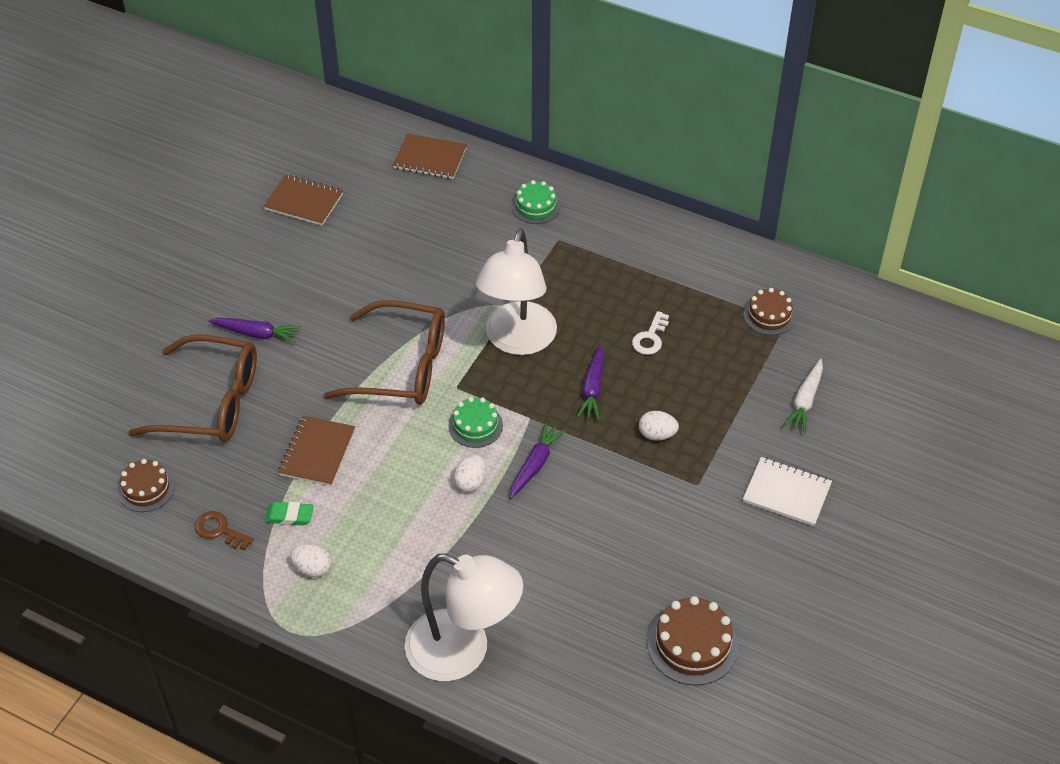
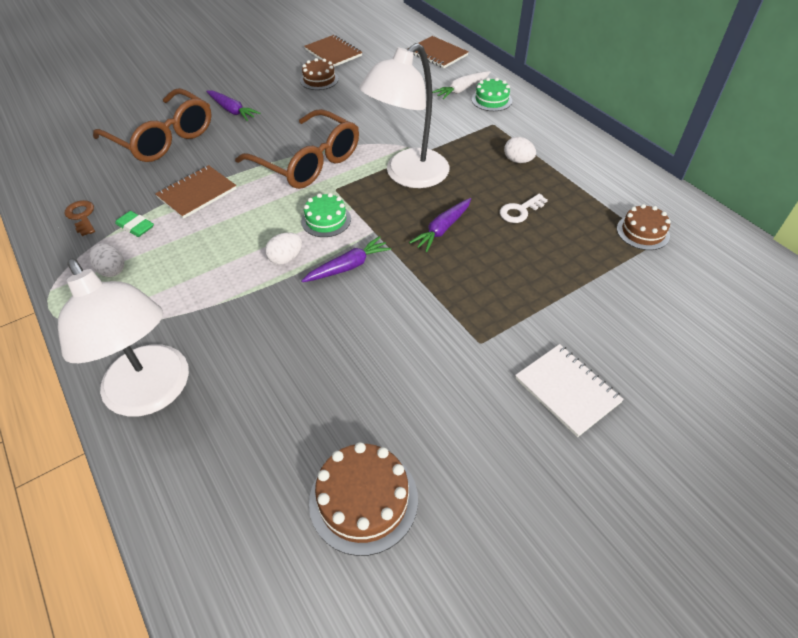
camera: 30 degrees right, 0 degrees up
(146, 489) = (68, 172): brown cake -> brown cake (319, 80)
(657, 434) = (472, 286): white egg -> white egg (518, 161)
(805, 401) = (638, 314): white carrot -> white carrot (462, 90)

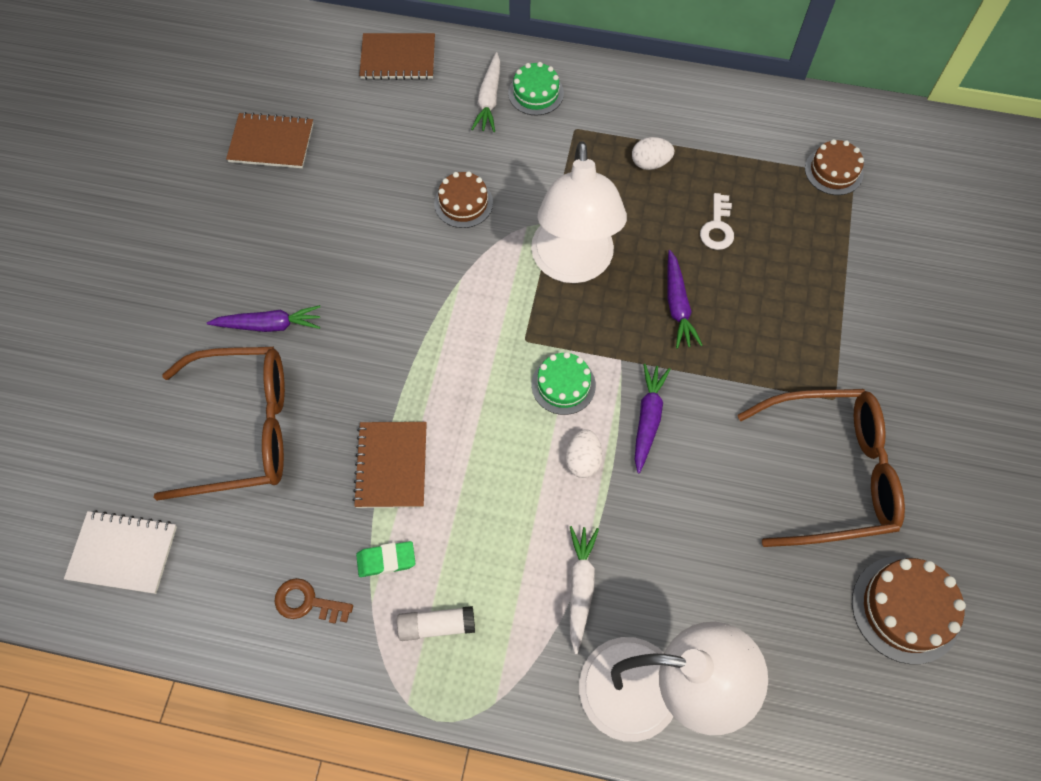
camera: 45 degrees left, 15 degrees up
(112, 270) = (436, 625): white egg -> white glue stick
(197, 311) = (580, 587): none -> white carrot
(308, 162) = (453, 328): brown glasses -> brown glasses (830, 473)
(319, 80) = (311, 199): brown cake -> brown cake (463, 203)
(567, 390) = (934, 386): white notebook -> white notebook (123, 553)

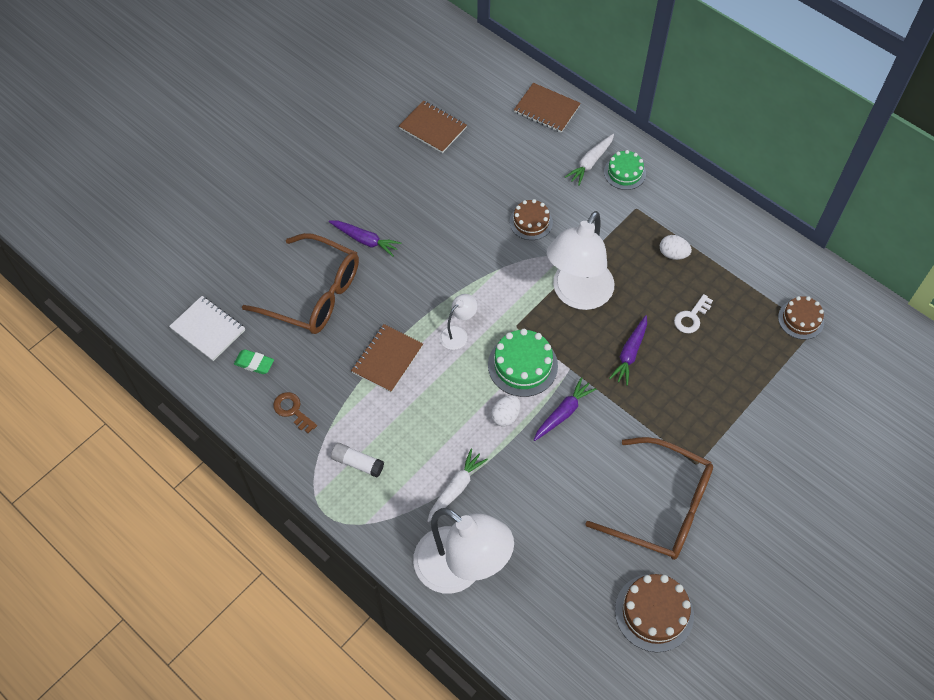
camera: 30 degrees right, 5 degrees down
(386, 560) = (351, 411): green eraser -> green eraser (254, 363)
(460, 386) = (458, 334): none -> white lamp
(563, 385) = (522, 365): green cake -> green cake, size x1.51

